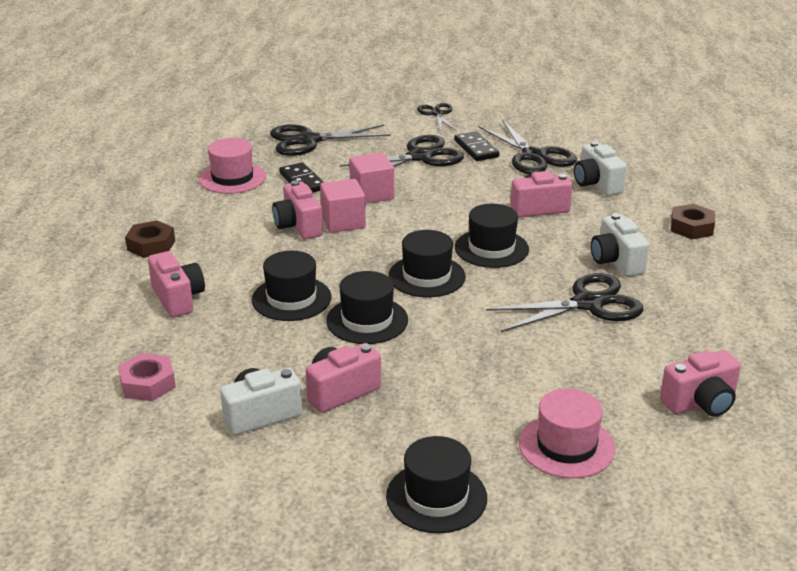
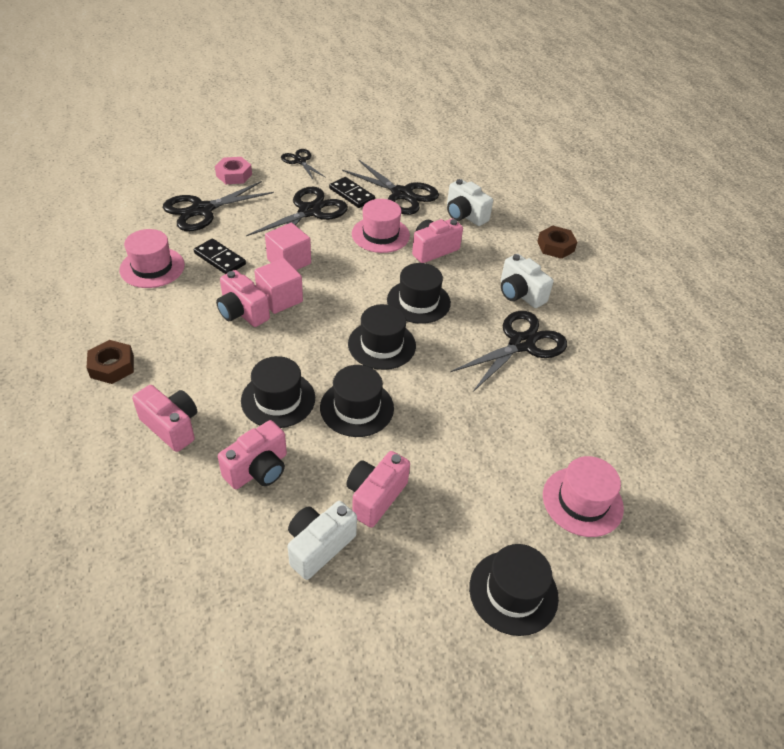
camera: 25 degrees left, 15 degrees up
(148, 384) = (194, 541): pink nut -> pink nut (234, 175)
(486, 187) = (380, 235): none -> pink hat
(700, 403) = (652, 426): pink camera -> pink camera (258, 469)

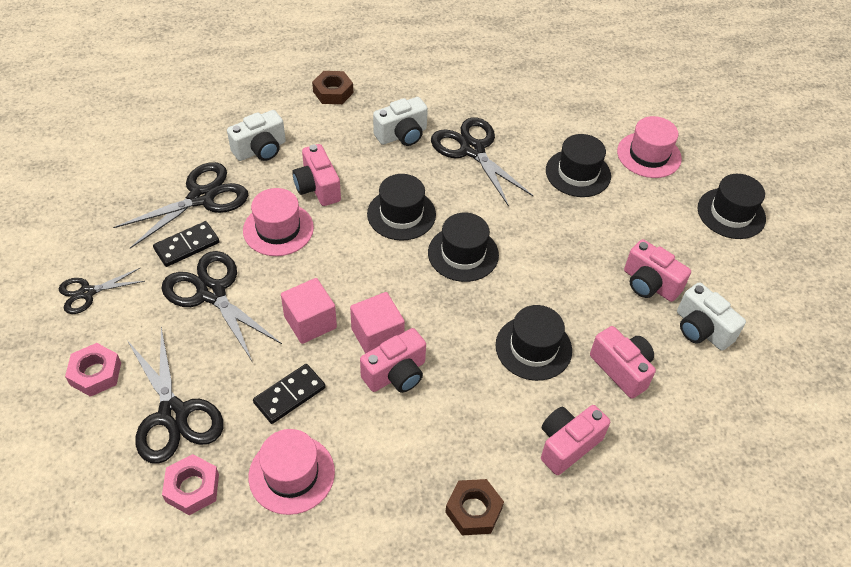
camera: 80 degrees left, 5 degrees up
(144, 226) = (192, 488): none -> pink nut
(357, 408) = (547, 284): black hat -> black hat (578, 173)

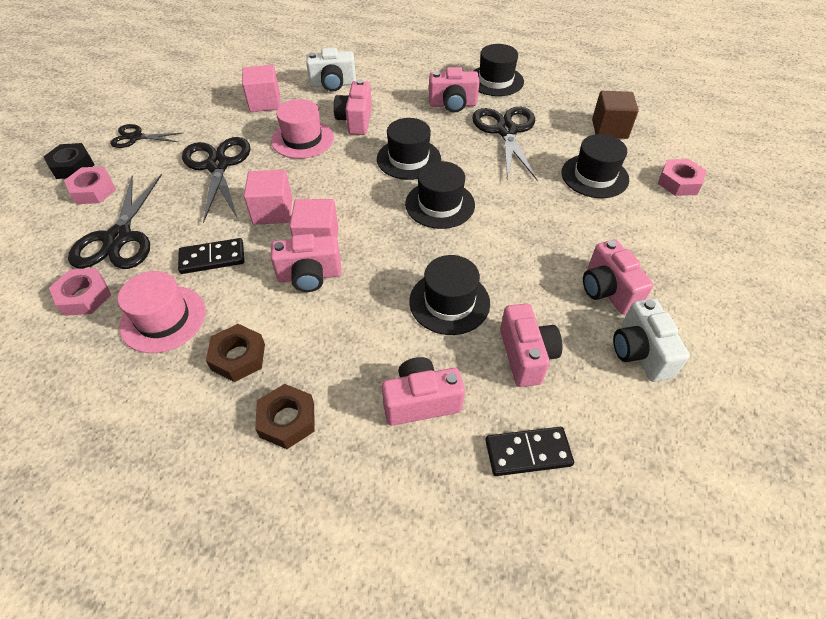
camera: 30 degrees right, 0 degrees up
(43, 355) = (72, 166): none -> black nut
(187, 246) = (227, 129): black domino -> black domino (528, 453)
(202, 197) = (265, 102): black scissors -> pink cube
(333, 92) = (419, 62): brown nut -> brown nut (238, 357)
(402, 135) = (453, 104): white camera -> pink camera
(562, 116) = (609, 129): none -> brown cube
(649, 155) = (679, 182): pink hat -> pink nut
(731, 213) = (742, 258): black hat -> black hat (495, 81)

